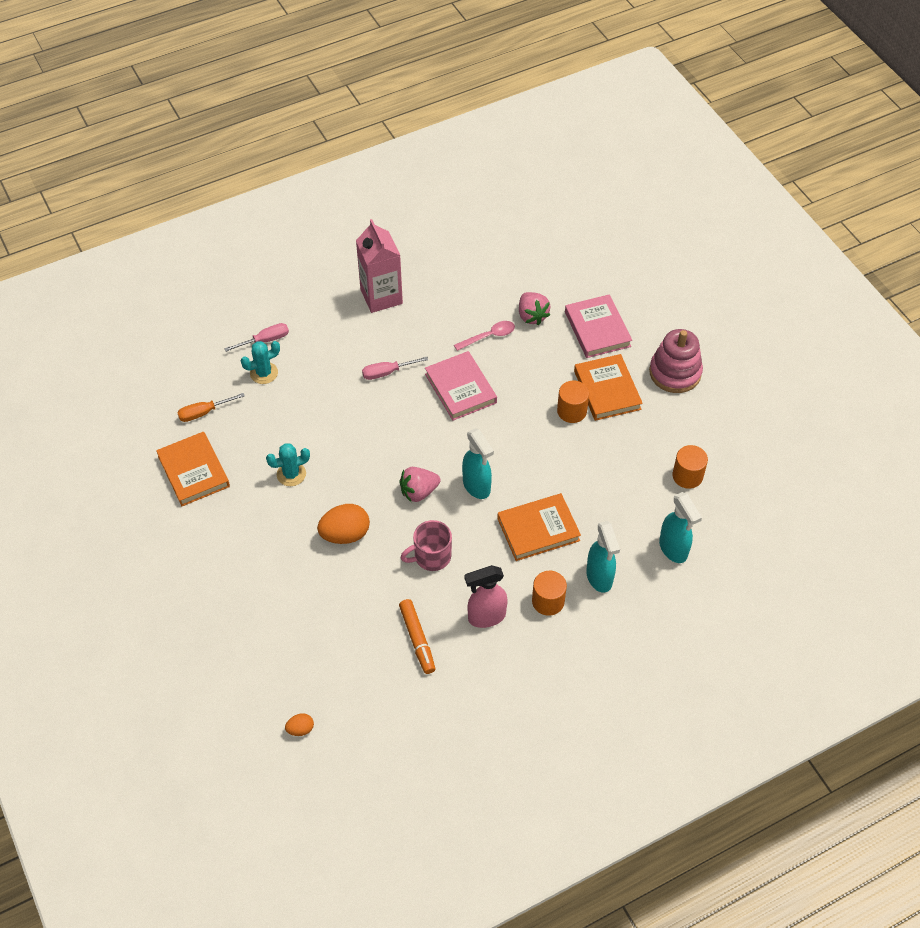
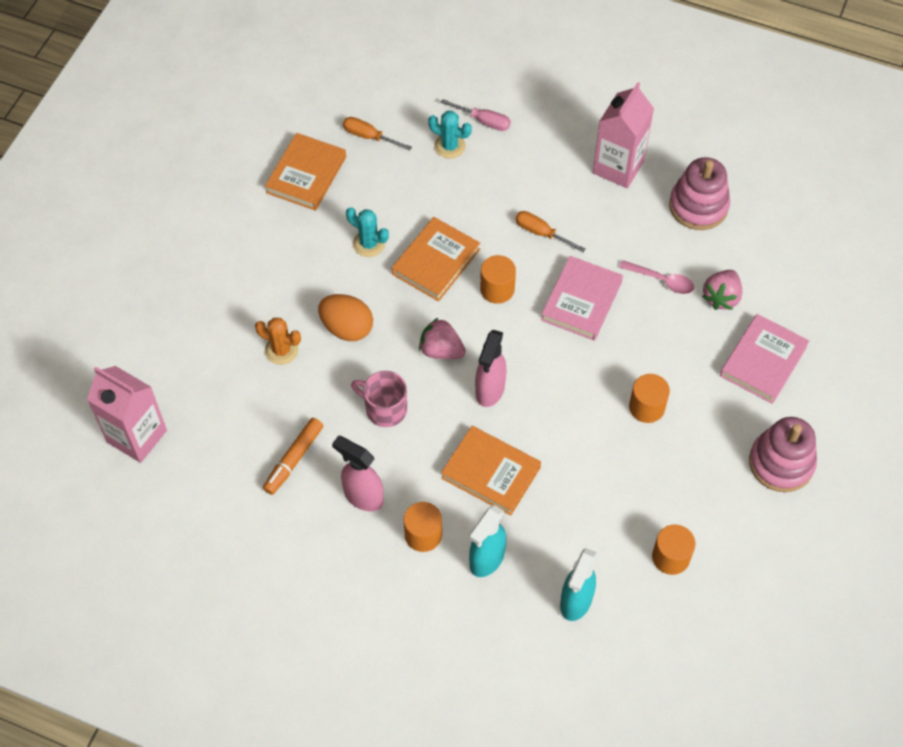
camera: 50 degrees right, 5 degrees up
(300, 729) = (137, 436): orange egg -> pink carton
(322, 587) = (281, 350): none -> orange cactus
(386, 372) = (541, 233): pink screwdriver -> orange screwdriver
(404, 427) = (497, 289): none -> orange cylinder
(454, 278) = (698, 206): none -> pink stacking toy
(477, 486) = (489, 390): turquoise spray bottle -> pink spray bottle
(607, 390) = (700, 419): orange book -> orange book (436, 262)

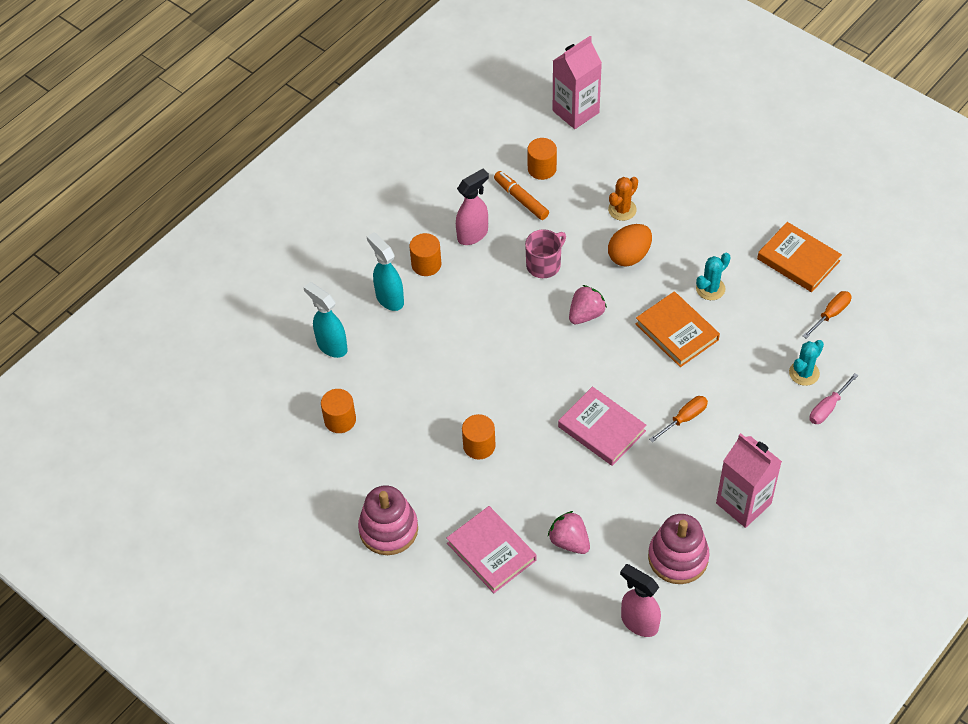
camera: 110 degrees right, 5 degrees down
(489, 390) = (535, 338): pink spray bottle -> pink spray bottle (639, 622)
(491, 473) = (461, 320): orange book -> none
(497, 289) = (634, 369): orange cylinder -> orange cylinder (542, 169)
(661, 280) = (603, 498): pink spoon -> none

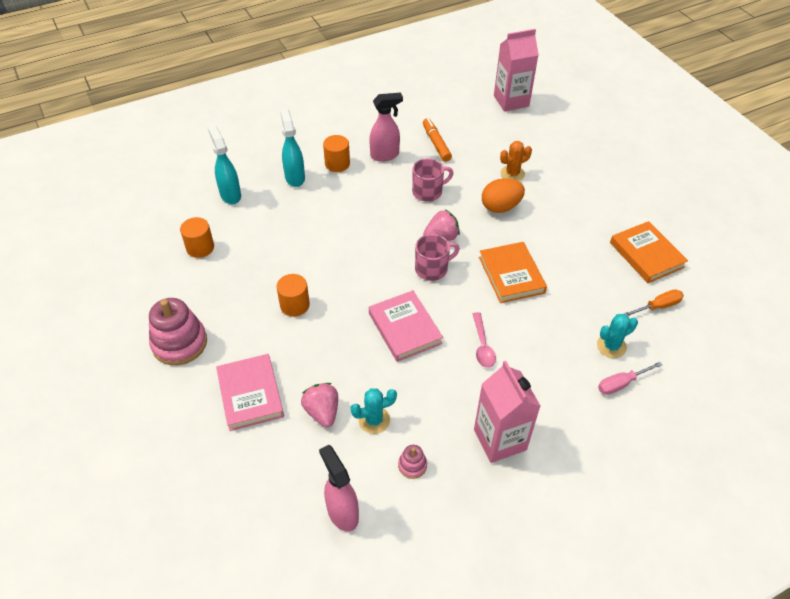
camera: 20 degrees right, 5 degrees down
(542, 169) = (464, 129): orange cylinder -> none
(595, 354) = (432, 269): none -> pink mug
(678, 557) = (412, 465): pink stacking toy -> pink stacking toy, size x0.47
(684, 418) = (482, 346): orange screwdriver -> pink spoon
(710, 288) = (557, 252): turquoise cactus -> turquoise cactus (374, 420)

